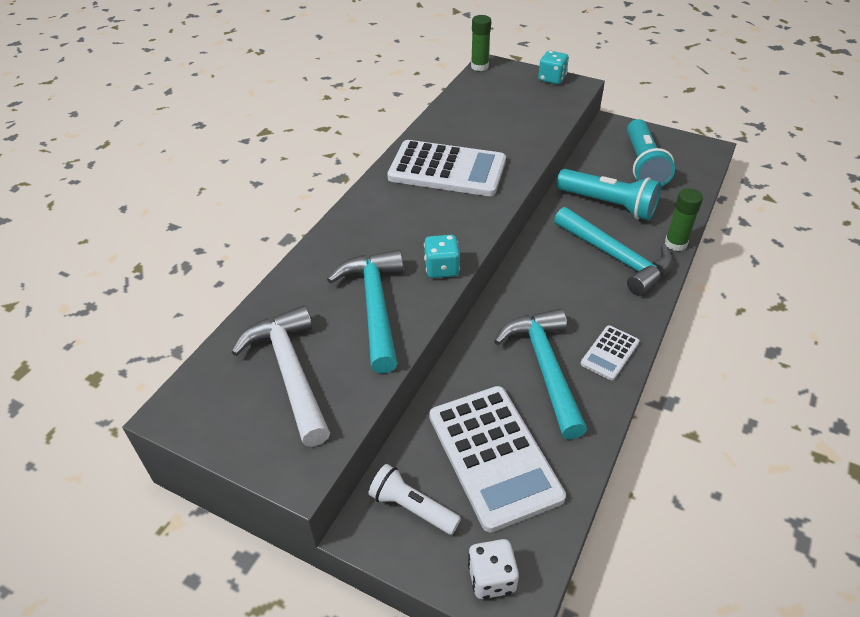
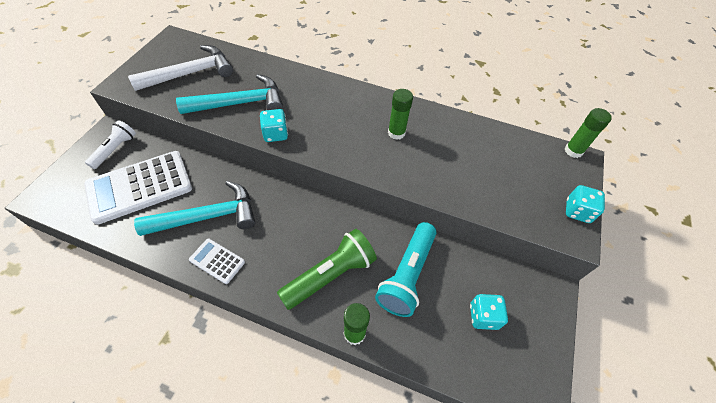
camera: 80 degrees right, 10 degrees up
(447, 169) = (396, 133): white calculator -> green glue stick
(491, 578) = (58, 186): white dice -> none
(615, 257) = (330, 275): turquoise hammer -> green flashlight
(643, 165) = (483, 316): turquoise flashlight -> turquoise dice

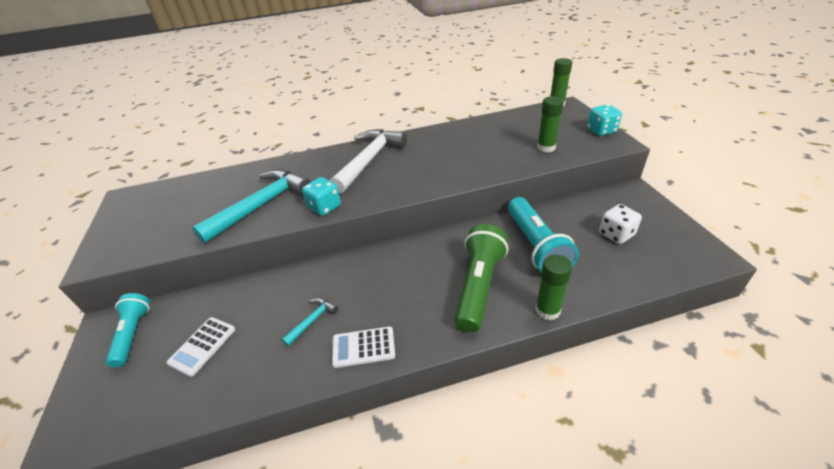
camera: 30 degrees left, 15 degrees down
(115, 150) = (133, 334): white flashlight -> turquoise flashlight
(140, 187) = (202, 346): white calculator -> white calculator, size x0.48
(190, 73) = (179, 211): white hammer -> white hammer (369, 160)
(208, 217) = (312, 320): turquoise hammer -> turquoise hammer, size x0.44
(396, 133) = (428, 154): green glue stick -> green glue stick (546, 147)
(483, 316) = (616, 234): turquoise dice -> white dice

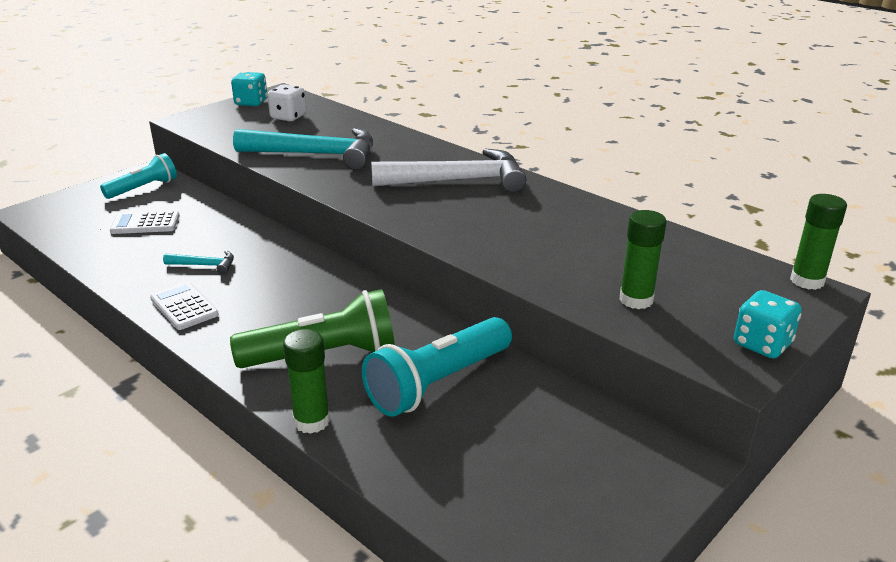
camera: 55 degrees right, 10 degrees down
(325, 207) = (339, 186): turquoise dice -> turquoise dice (251, 103)
(616, 234) = (531, 458): white dice -> white dice (288, 117)

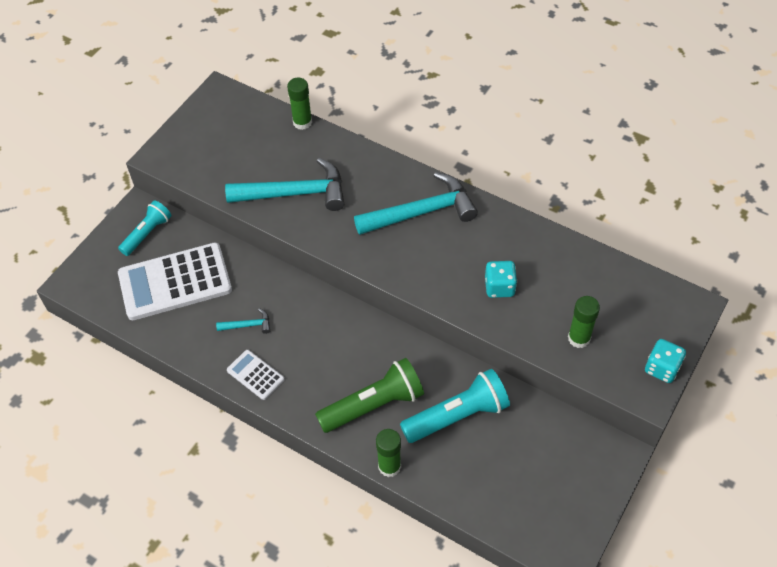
camera: 10 degrees left, 25 degrees up
(145, 224) = (175, 282): white calculator -> white calculator, size x2.10
(251, 103) = (202, 115): turquoise dice -> turquoise dice (499, 287)
(288, 117) = (246, 135): white dice -> none
(438, 383) = (457, 416): turquoise flashlight -> turquoise flashlight turned 150 degrees counterclockwise
(458, 181) = (421, 212): white hammer -> turquoise hammer
(807, 281) = (687, 295): green glue stick -> green glue stick (302, 122)

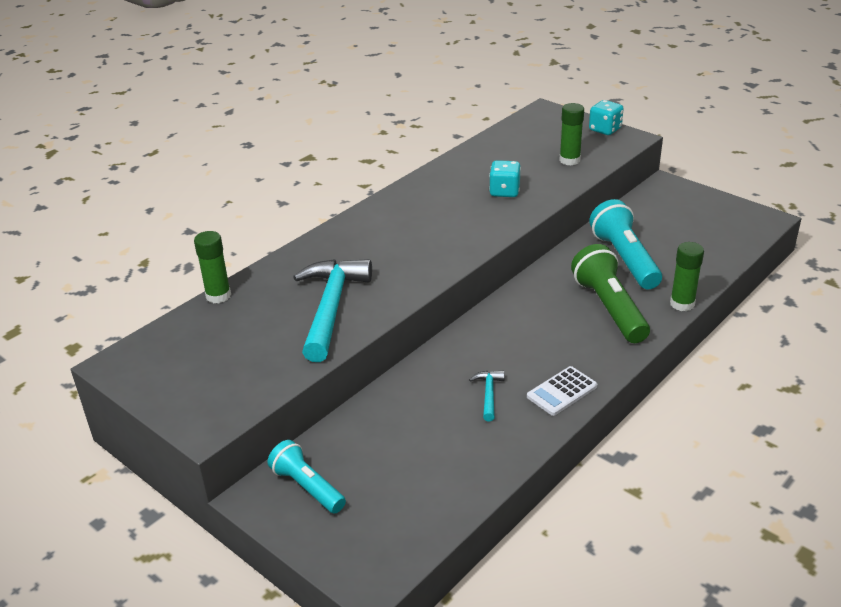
camera: 80 degrees left, 20 degrees down
(175, 282) = (403, 459): white calculator -> none
(421, 212) = (395, 225): turquoise hammer -> none

